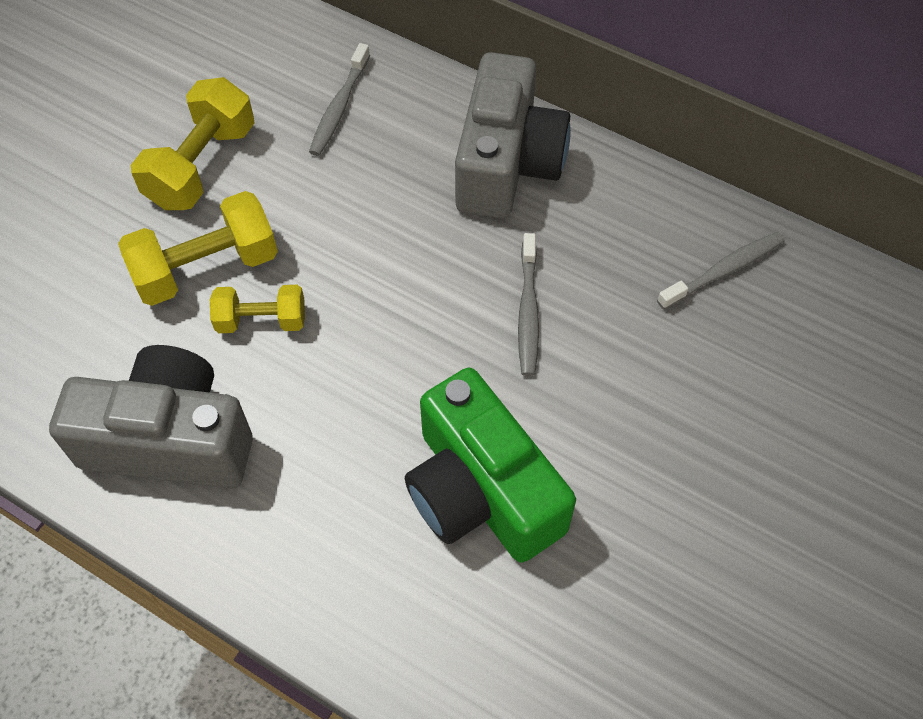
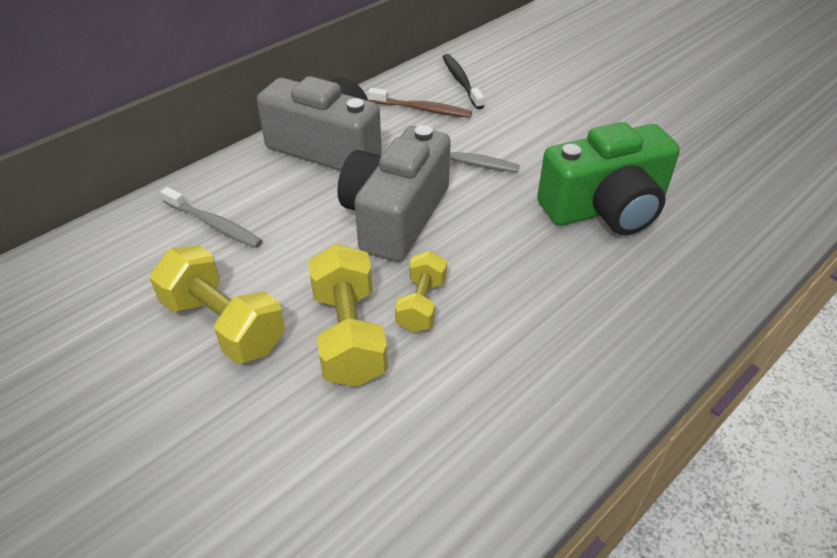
camera: 75 degrees left, 15 degrees down
(170, 440) = (529, 383): grey camera -> grey camera (395, 216)
(631, 239) = (422, 109): none -> brown toothbrush
(723, 270) = (461, 81): grey toothbrush -> black toothbrush

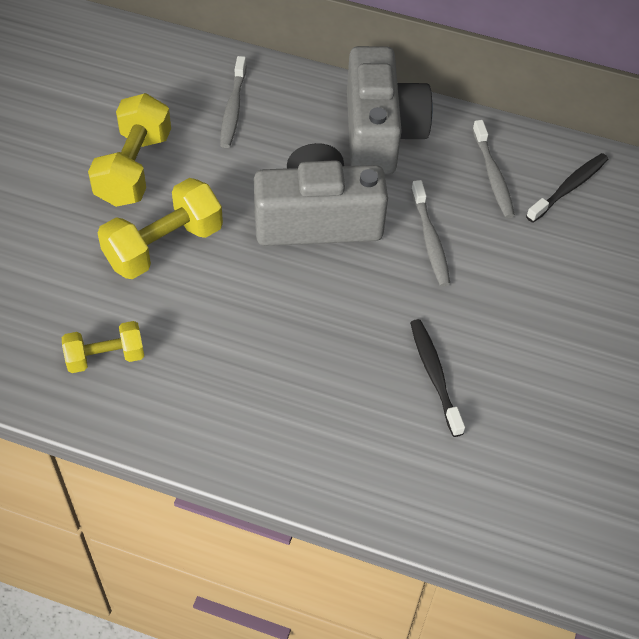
camera: 60 degrees right, 10 degrees up
(421, 304) = (222, 279): yellow dumbbell -> yellow dumbbell (105, 357)
(422, 109) = (493, 175): brown toothbrush -> grey toothbrush
(605, 208) = (434, 375): green camera -> black toothbrush

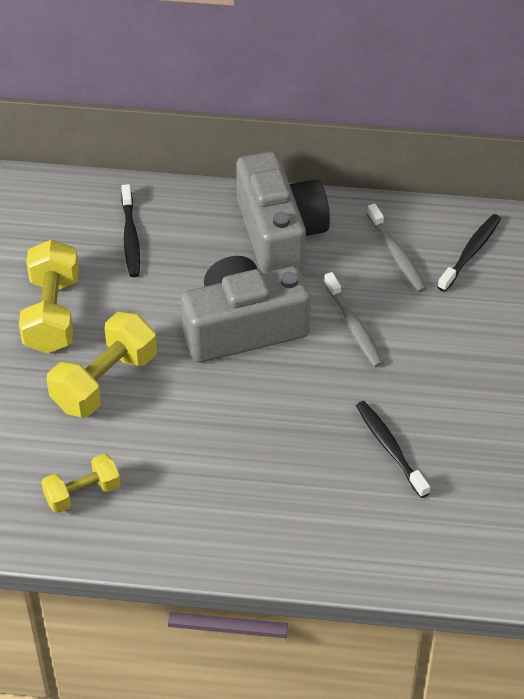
camera: 10 degrees left, 5 degrees down
(233, 108) = (130, 237): grey toothbrush -> black toothbrush

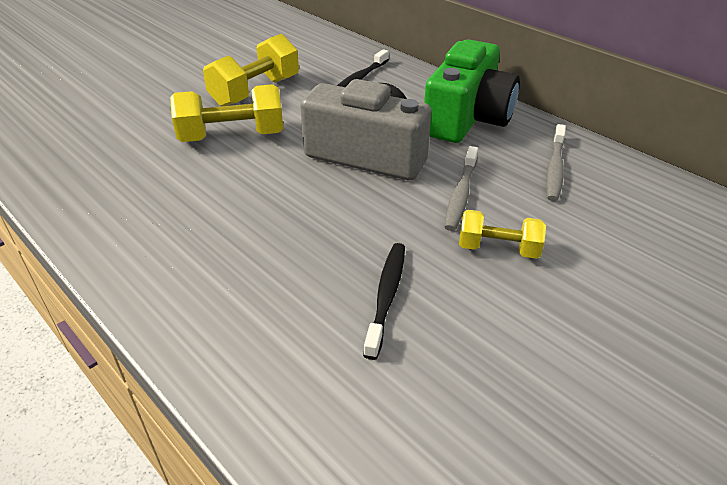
camera: 40 degrees right, 10 degrees down
(82, 493) = (118, 187): yellow dumbbell -> yellow dumbbell (498, 249)
(279, 234) = (467, 118): grey camera -> green camera
(470, 252) = (631, 197): black toothbrush -> none

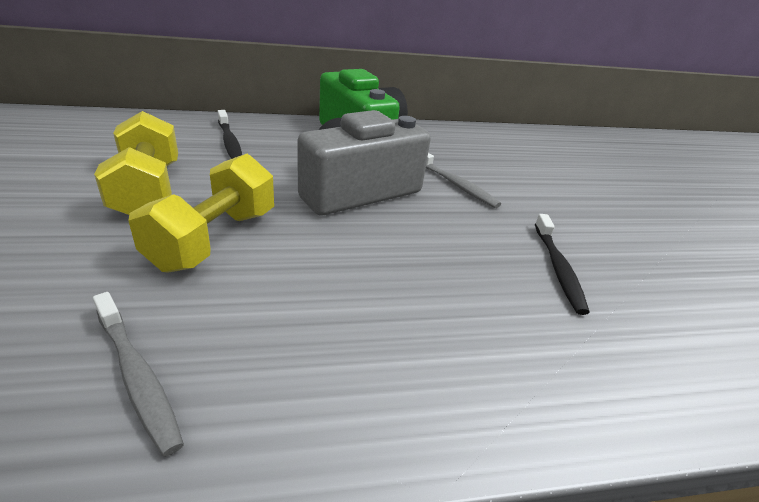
camera: 60 degrees left, 5 degrees down
(386, 296) = (558, 268): black toothbrush -> black toothbrush turned 135 degrees counterclockwise
(498, 249) = (531, 202): yellow dumbbell -> none
(555, 168) = (459, 146): grey toothbrush -> grey toothbrush (137, 377)

